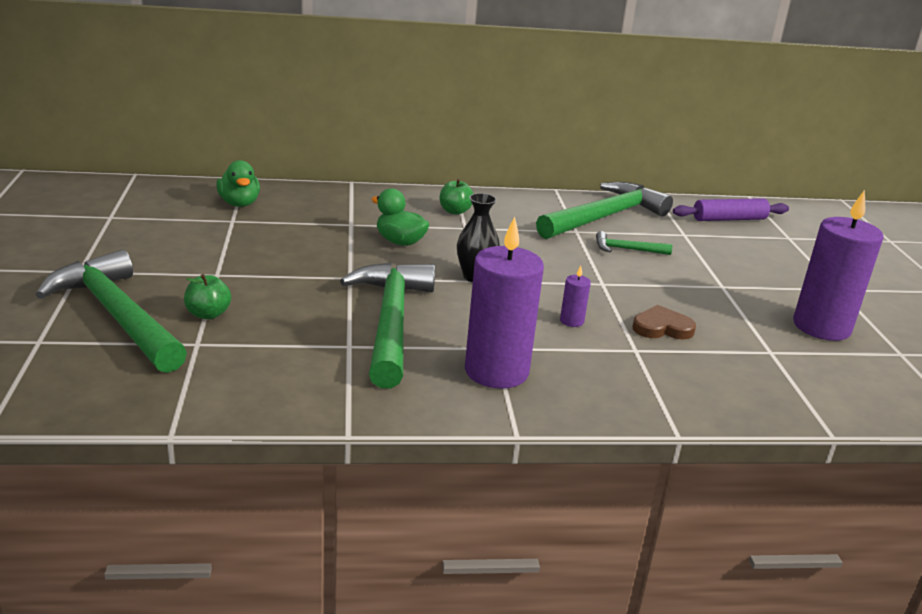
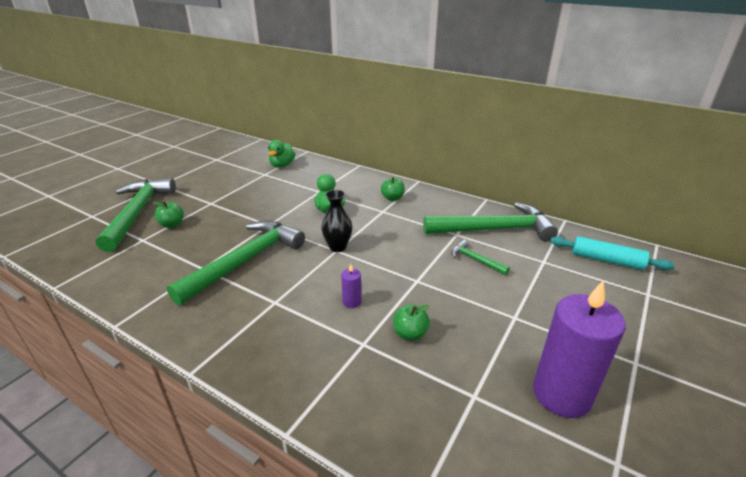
camera: 40 degrees right, 5 degrees up
(496, 371) = (250, 319): purple candle -> none
(662, 328) = (410, 334): brown heart -> green apple
(729, 219) = (606, 260): purple rolling pin -> turquoise rolling pin

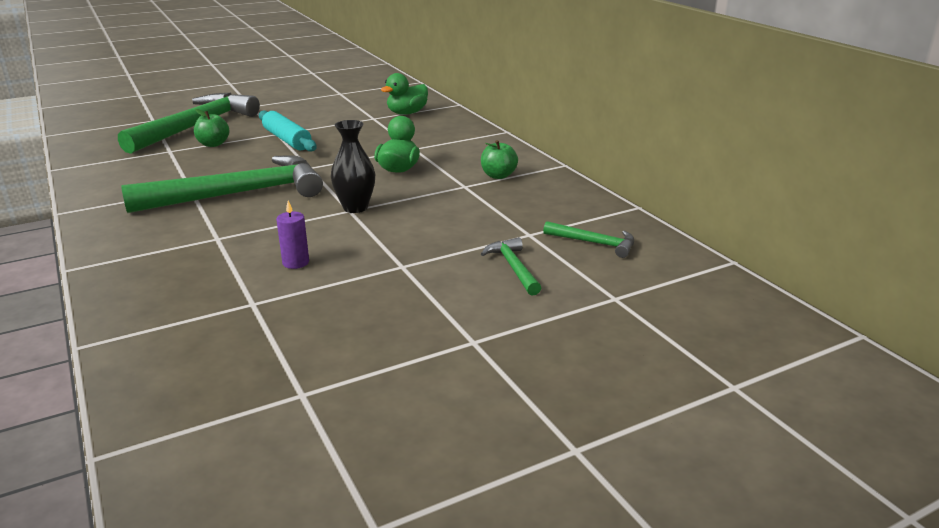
camera: 30 degrees right, 5 degrees down
(410, 334) = (316, 312): green apple -> none
(494, 229) = (594, 243): green hammer -> green hammer, size x0.44
(561, 394) = (412, 436): purple candle -> none
(606, 260) = (727, 326): turquoise rolling pin -> turquoise rolling pin (287, 140)

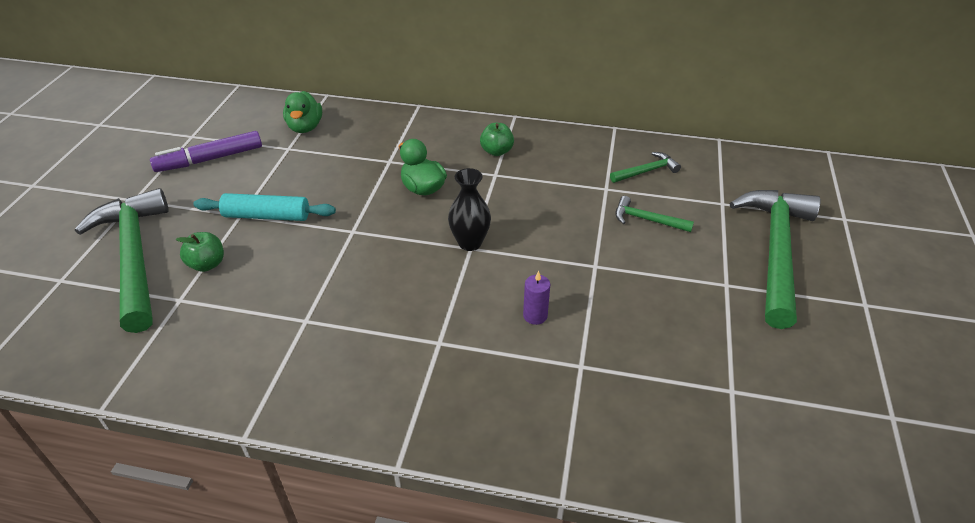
camera: 50 degrees left, 15 degrees up
(239, 194) = (358, 294): green hammer -> green hammer (775, 252)
(323, 106) = (210, 159): none -> purple marker

